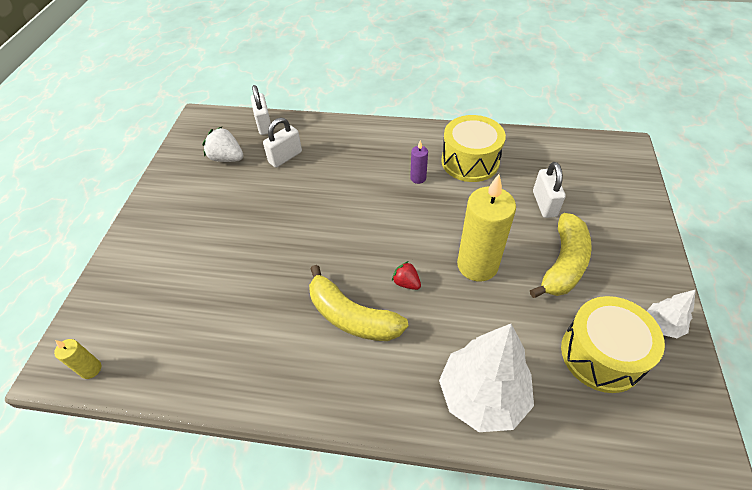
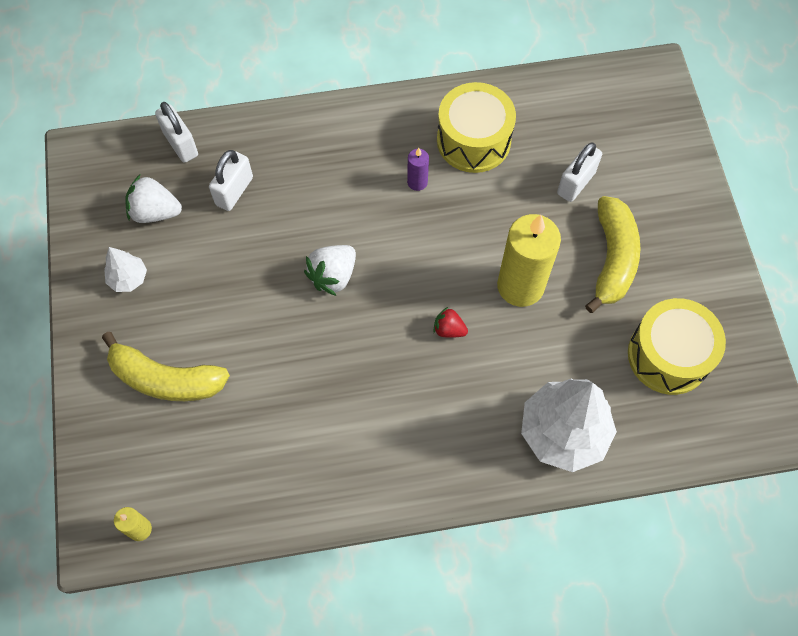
camera: 20 degrees left, 15 degrees up
(330, 224) = (333, 276): none -> white strawberry
(352, 316) = (403, 386): yellow banana -> yellow banana (166, 379)
(544, 204) = (576, 183): white padlock -> white padlock turned 60 degrees clockwise
(662, 325) = (722, 306): white tree -> white tree (128, 278)

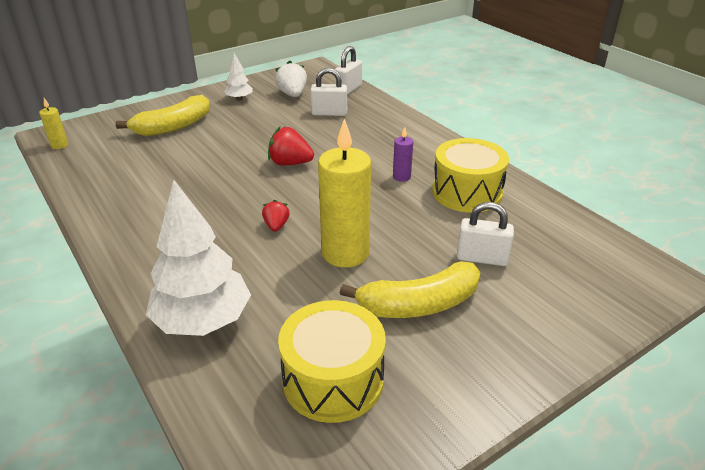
camera: 65 degrees right, 30 degrees down
(166, 379) = (173, 127): yellow banana -> yellow banana turned 120 degrees counterclockwise
(333, 276) = (290, 163): white strawberry -> red strawberry

